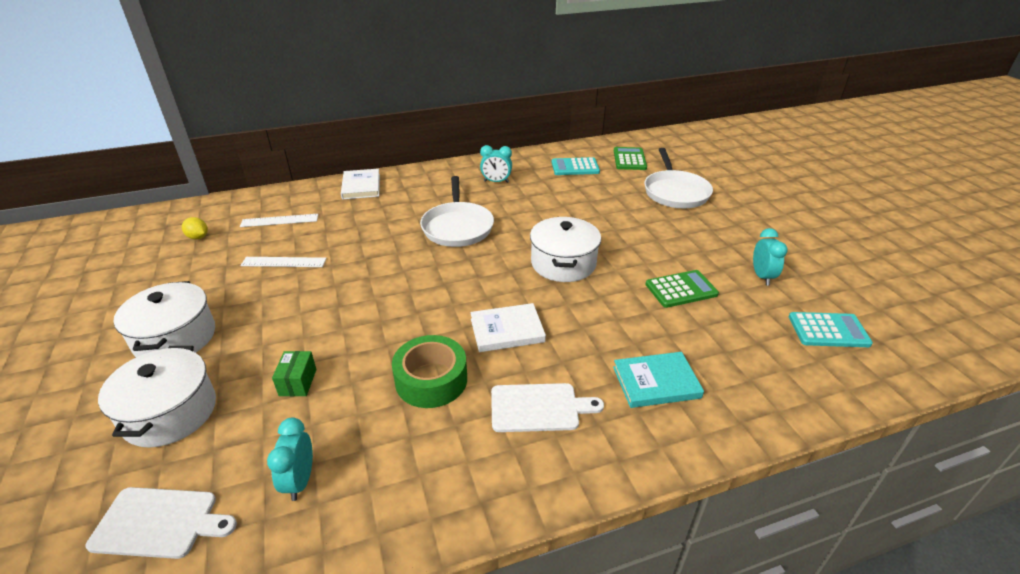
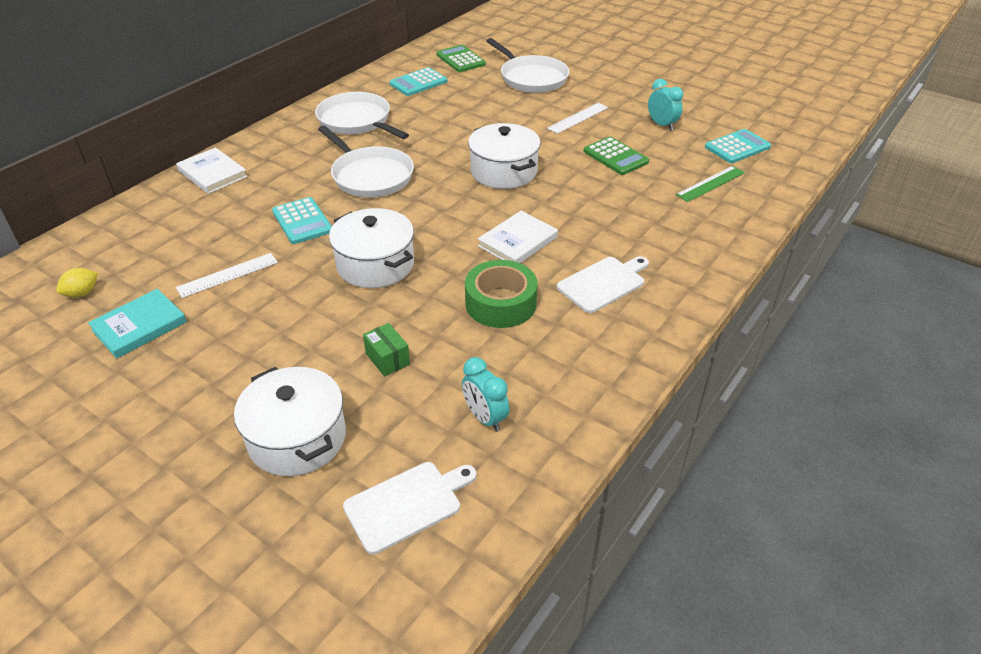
camera: 35 degrees left, 5 degrees up
(175, 338) = (206, 386): white pot -> white pot (375, 264)
(198, 237) = (82, 293): yellow lemon -> yellow lemon turned 45 degrees counterclockwise
(279, 220) = (162, 240): white ruler -> white ruler (578, 118)
(373, 243) = (302, 221): none -> turquoise calculator
(496, 182) = (357, 121): turquoise clock -> white pan
(656, 382) = (664, 229): turquoise book -> turquoise book (139, 326)
(681, 289) = (615, 157): green calculator -> green calculator turned 105 degrees clockwise
(757, 357) = (710, 184): none -> green ruler

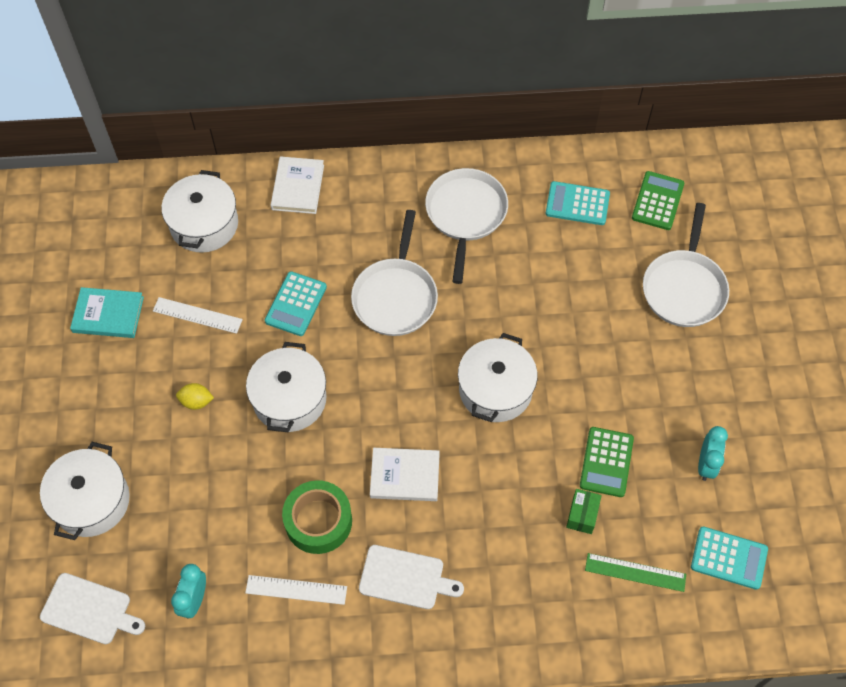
camera: 50 degrees right, 20 degrees up
(82, 293) = (108, 249): yellow lemon -> yellow lemon (196, 401)
(158, 231) = (204, 224): none -> white pot
(387, 359) = (200, 493): green box -> green box (582, 515)
(578, 118) = (646, 383): white ruler -> white ruler (296, 589)

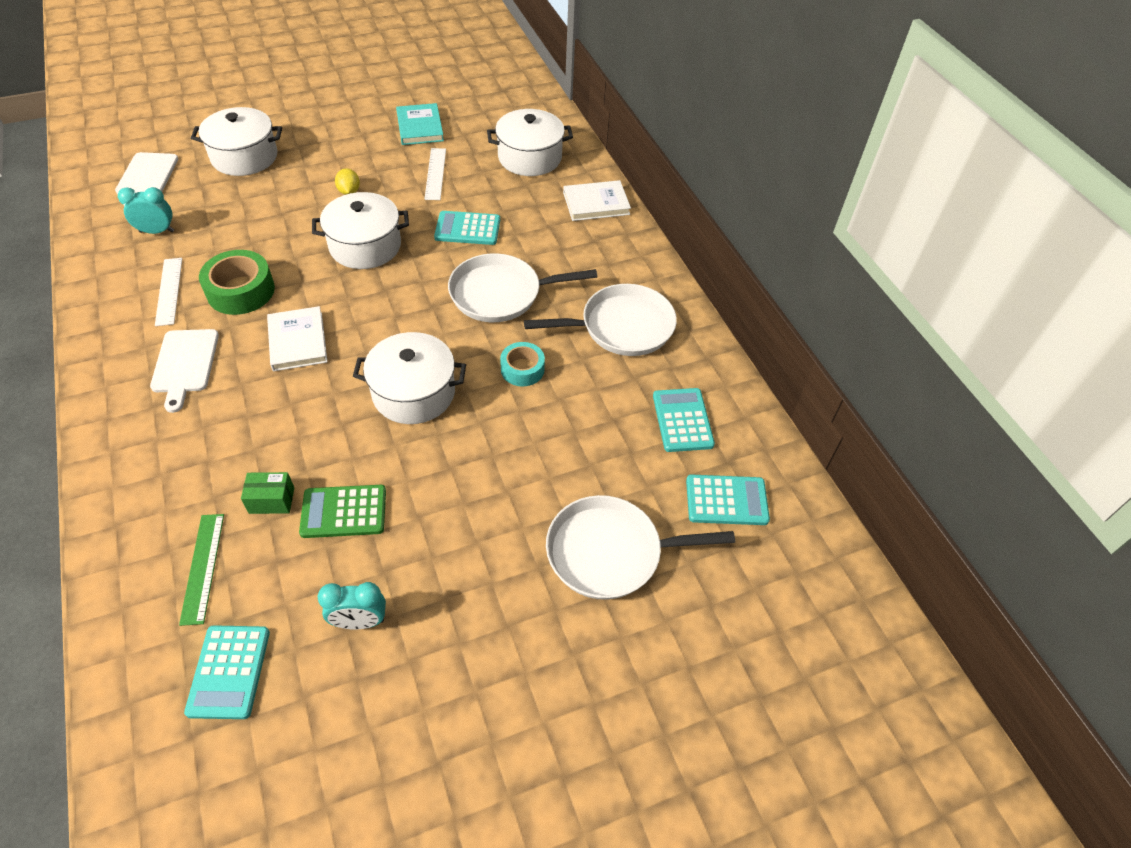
camera: 70 degrees right, 10 degrees down
(492, 301) = (522, 369): none -> turquoise tape
(657, 201) = (726, 500): green calculator -> turquoise calculator

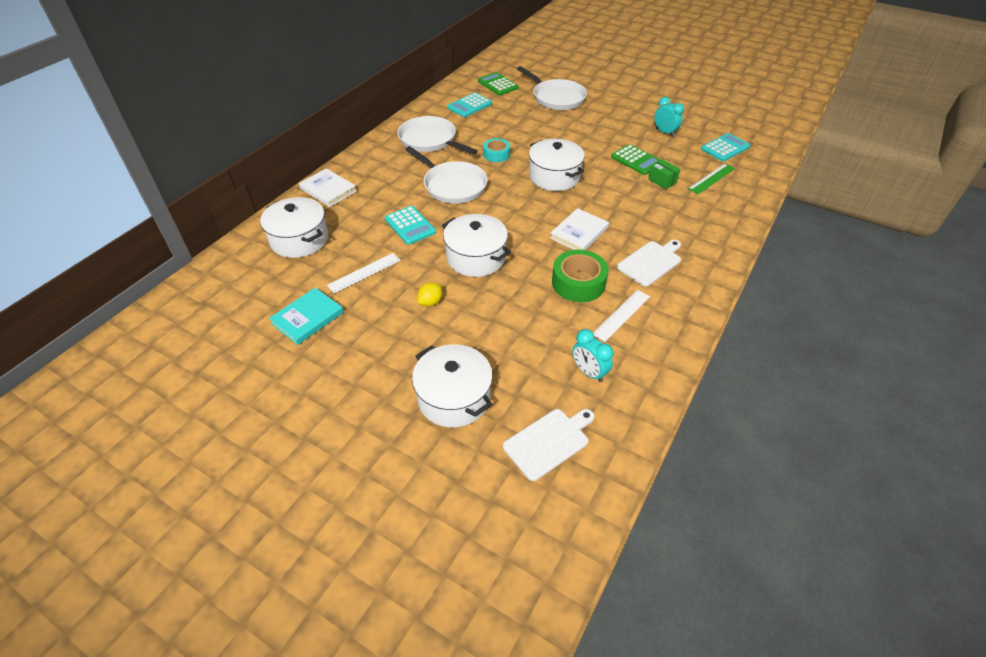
camera: 125 degrees left, 5 degrees down
(726, 500) = (498, 84): turquoise calculator -> green calculator

